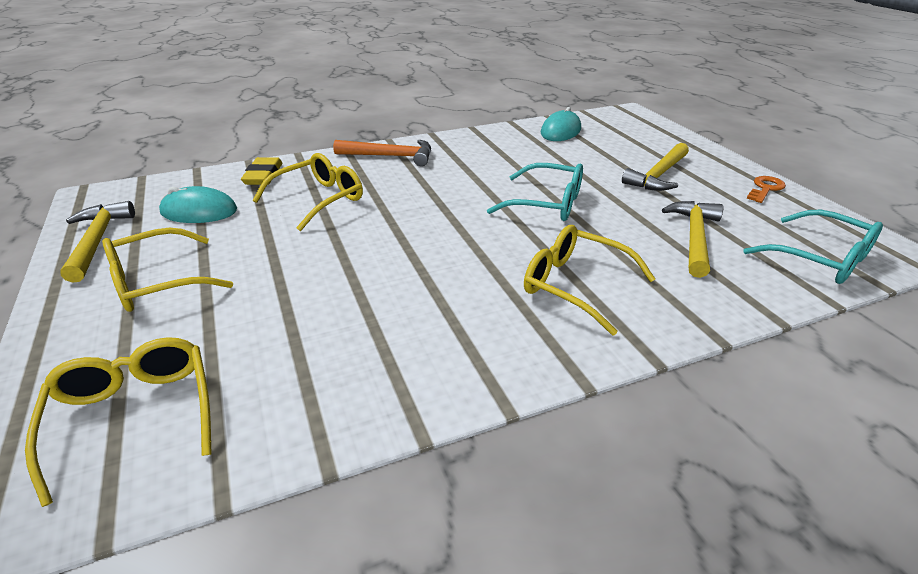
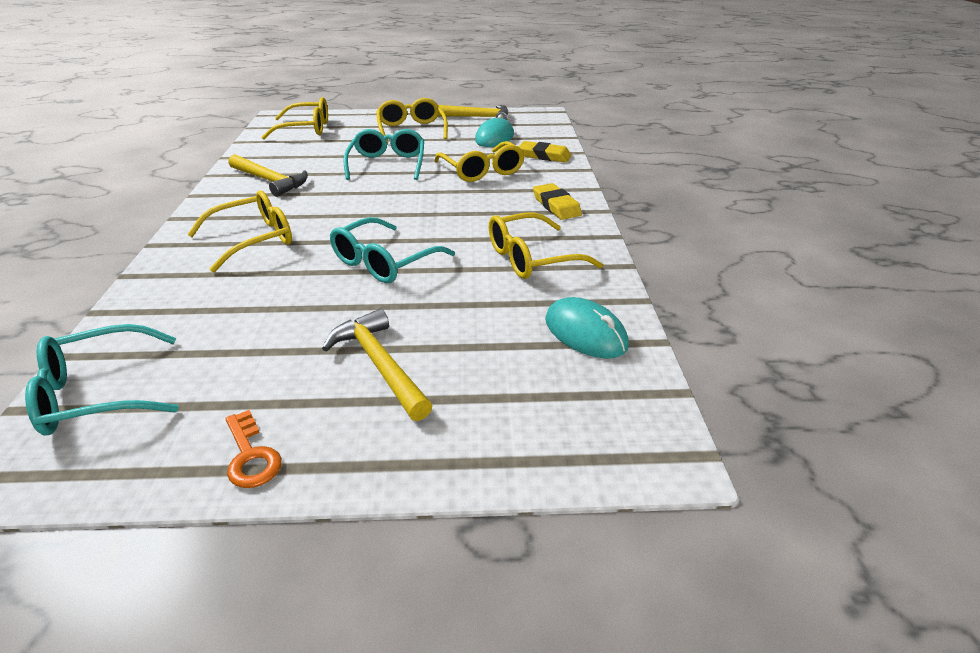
camera: 110 degrees right, 0 degrees up
(315, 263) = (387, 164): none -> turquoise glasses
(390, 156) = (556, 206): orange hammer -> yellow eraser
(489, 154) = (531, 258): none -> yellow glasses
(694, 237) = (234, 325): yellow hammer -> yellow hammer (270, 181)

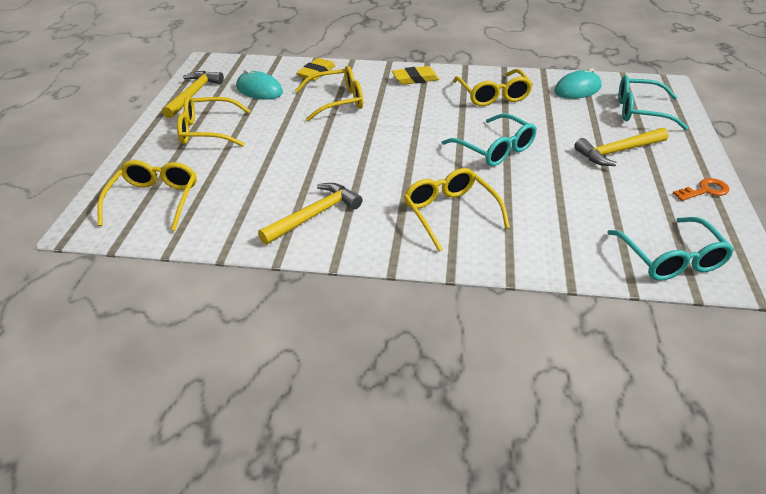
camera: 80 degrees left, 5 degrees up
(387, 164) = (300, 146): turquoise glasses -> turquoise glasses (640, 111)

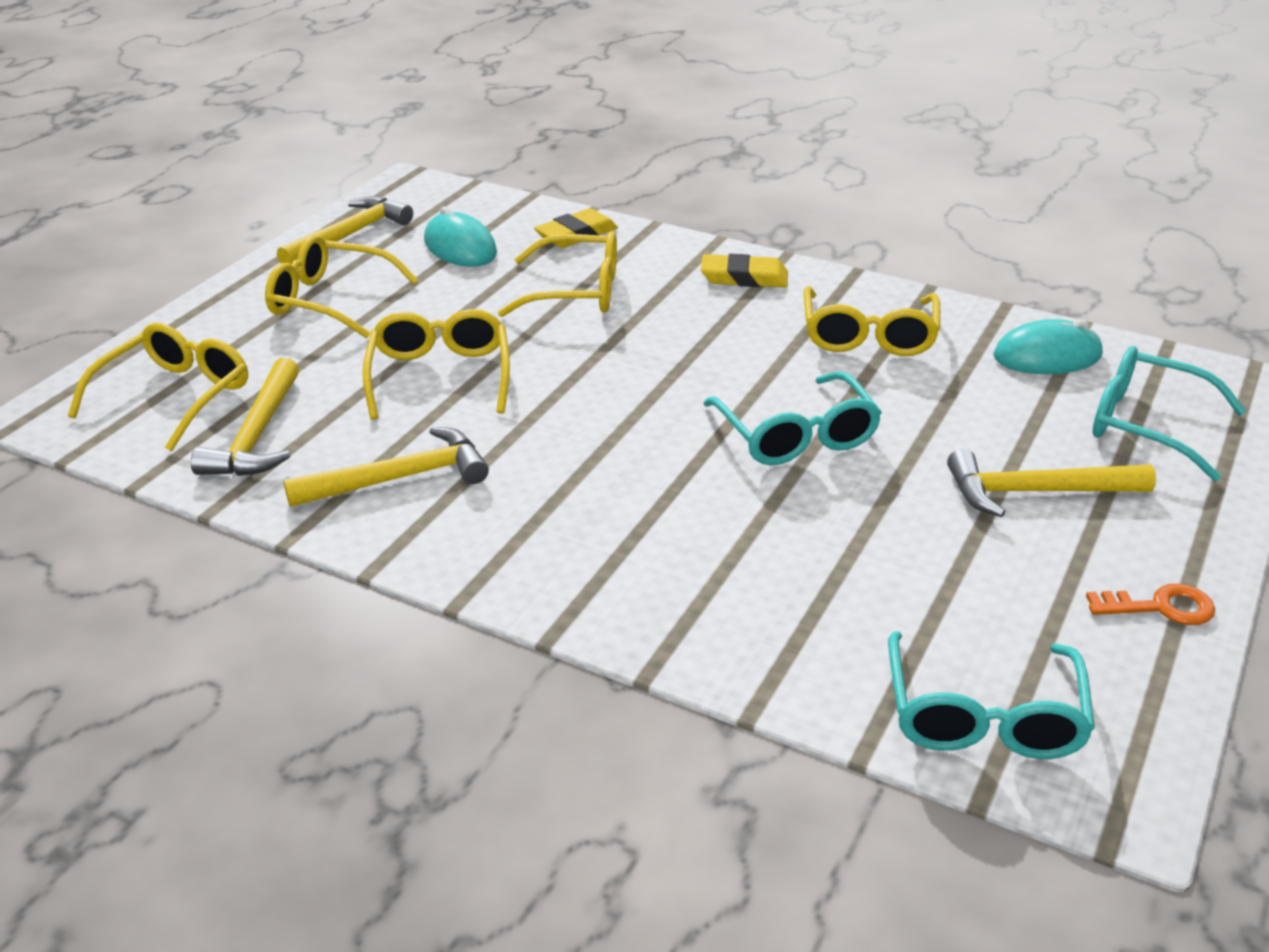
camera: 20 degrees right, 5 degrees down
(218, 211) = (257, 436): none -> yellow hammer
(450, 213) = (628, 530): yellow glasses -> yellow glasses (440, 376)

